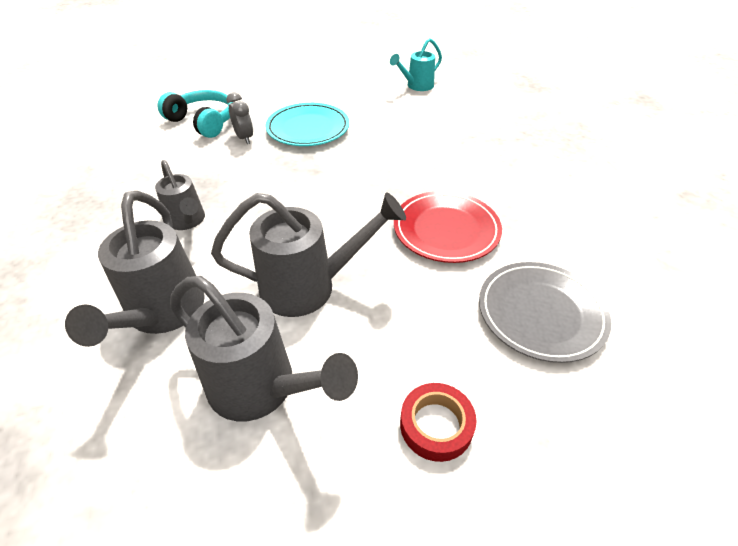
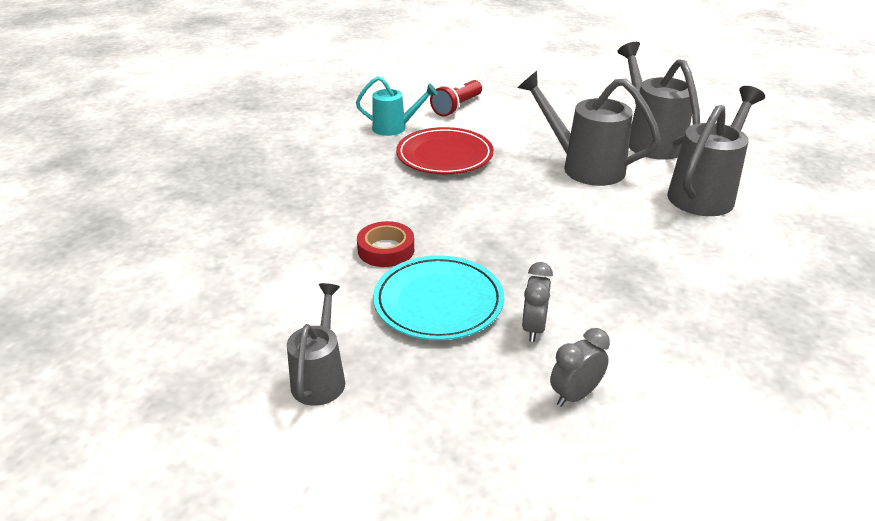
camera: 140 degrees left, 10 degrees down
(187, 221) = (660, 251): grey watering can -> grey watering can (320, 378)
(203, 122) = (575, 395): turquoise headphones -> grey clock
(417, 86) = (206, 299): turquoise watering can -> turquoise watering can (394, 128)
(436, 425) = (568, 103): red tape -> red tape (386, 250)
(541, 313) = (457, 107): grey plate -> red flashlight

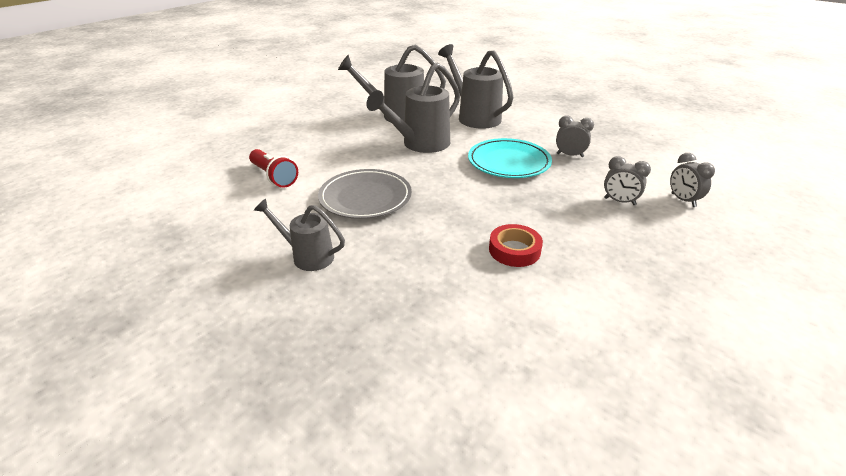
camera: 75 degrees left, 0 degrees up
(320, 378) = (692, 305): grey watering can -> grey watering can (308, 256)
(394, 128) = (288, 216): turquoise watering can -> none
(438, 302) = (590, 234): turquoise plate -> turquoise plate (508, 162)
(444, 155) = (365, 197): red plate -> grey plate
(647, 282) = (570, 155): none -> grey clock

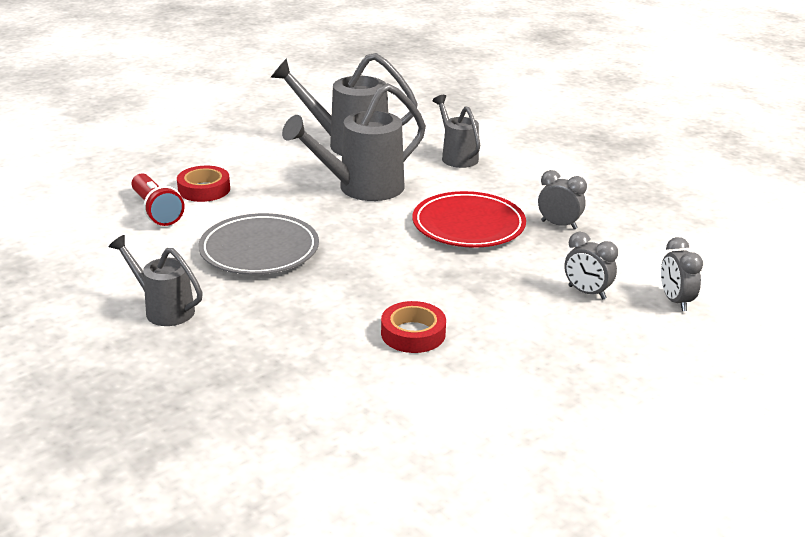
camera: 10 degrees right, 5 degrees down
(305, 157) = (204, 189): none -> red tape
(475, 117) = (457, 157): grey watering can -> grey watering can, size x0.60
(508, 162) = (468, 225): turquoise plate -> red plate

